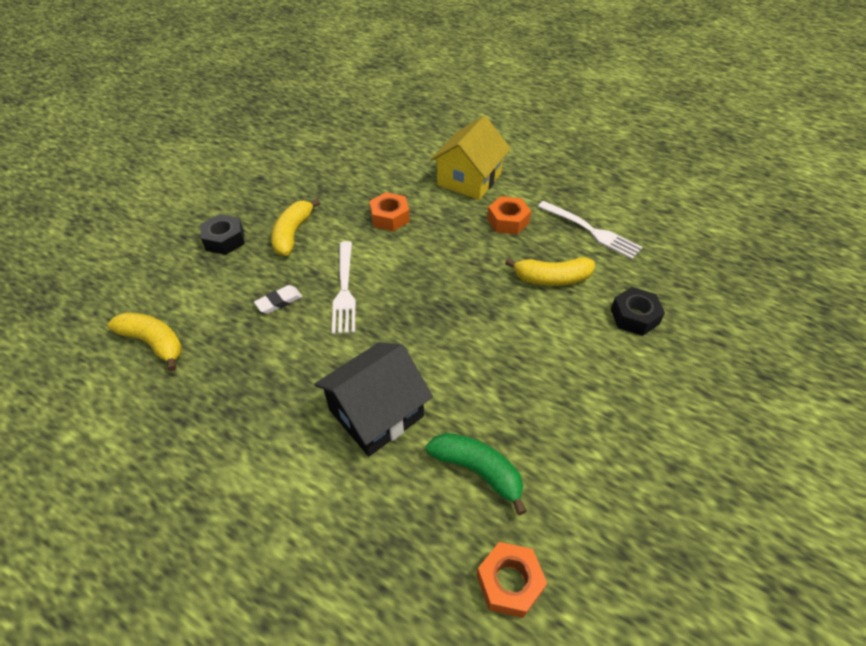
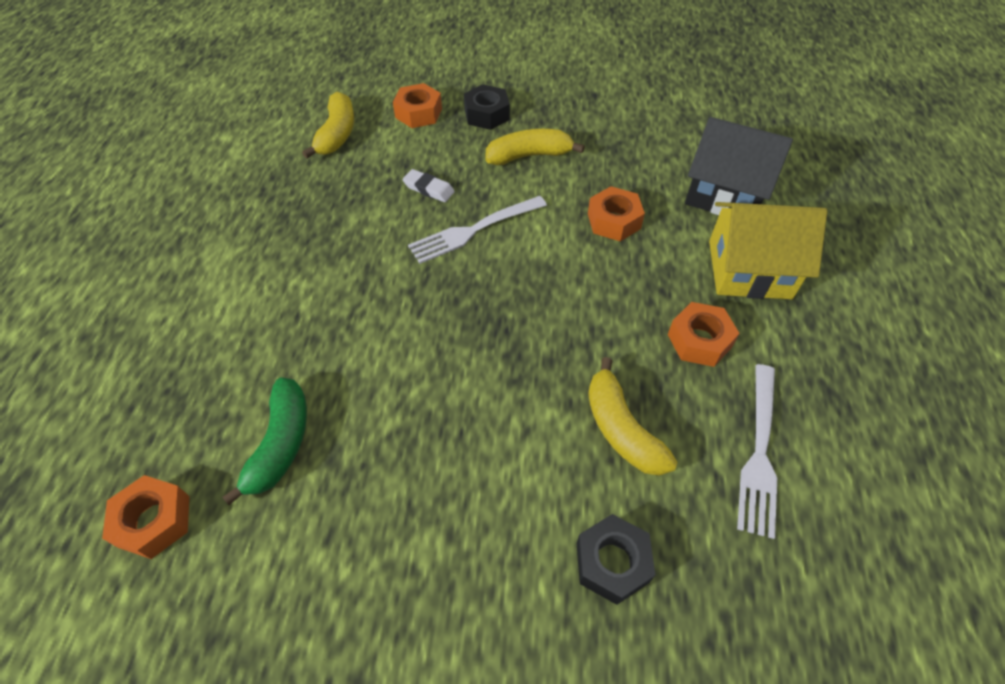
camera: 65 degrees right, 5 degrees up
(181, 279) = (418, 113): none -> orange nut
(376, 413) = (322, 324): black house -> black house (725, 193)

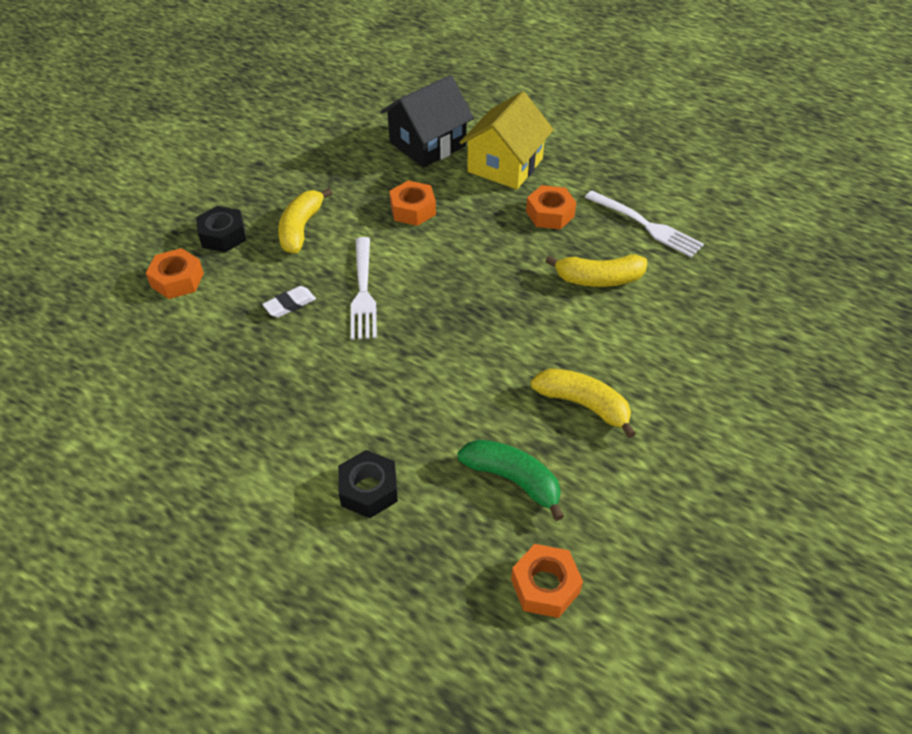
camera: 65 degrees left, 5 degrees down
(337, 134) = (153, 349): yellow banana -> yellow banana (583, 405)
(612, 563) = (690, 321): black nut -> black nut (369, 490)

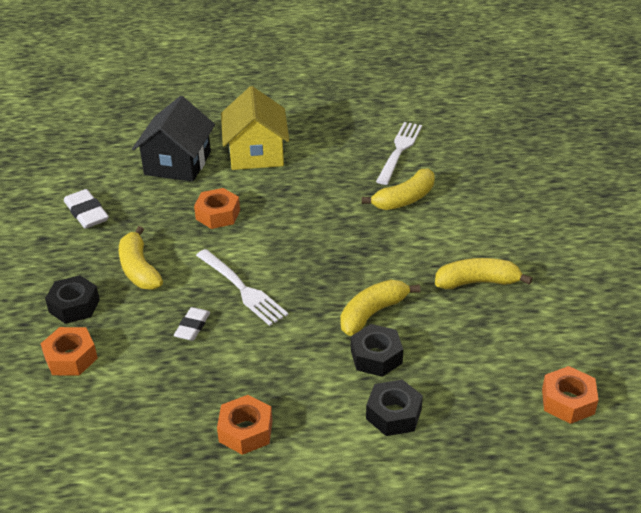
camera: 35 degrees left, 10 degrees down
(311, 156) = (86, 213): none -> white eraser
(410, 424) = (376, 357): none -> black nut
(450, 379) = (372, 313): none -> yellow banana
(513, 480) = (482, 352): green banana -> none
(550, 214) = (325, 172): orange nut -> orange nut (245, 431)
(646, 225) = (399, 150): white fork -> white fork turned 75 degrees counterclockwise

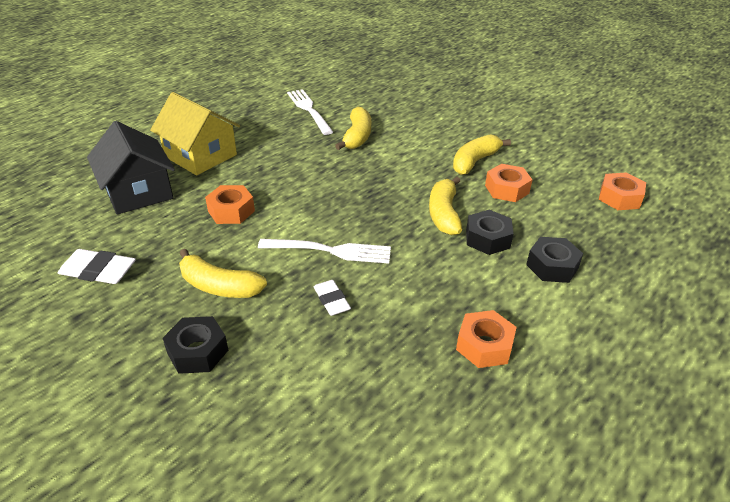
camera: 45 degrees left, 0 degrees up
(71, 358) = (258, 395): orange nut -> orange nut (507, 189)

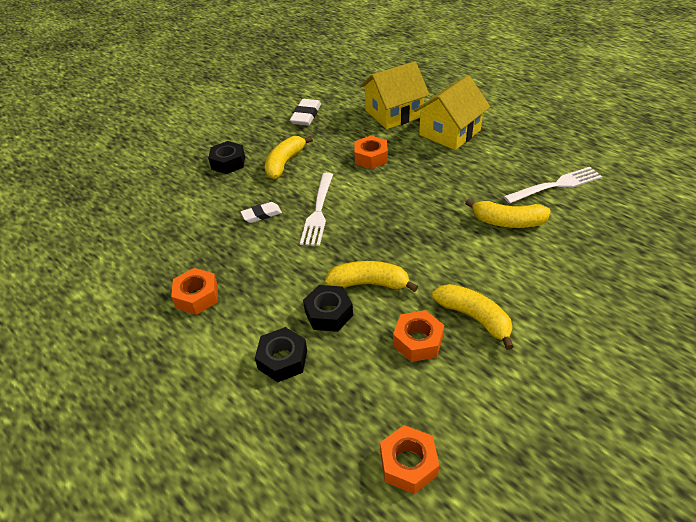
camera: 95 degrees right, 5 degrees up
(138, 192) = (393, 113): black house -> yellow house

